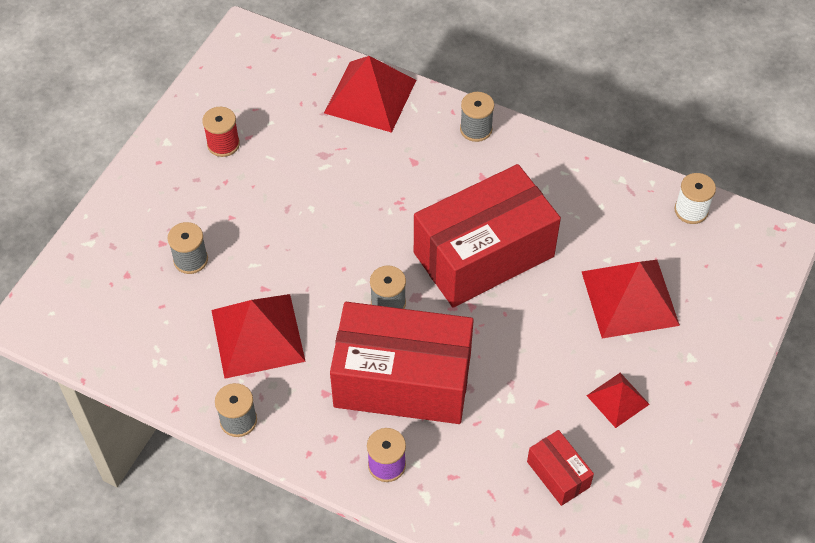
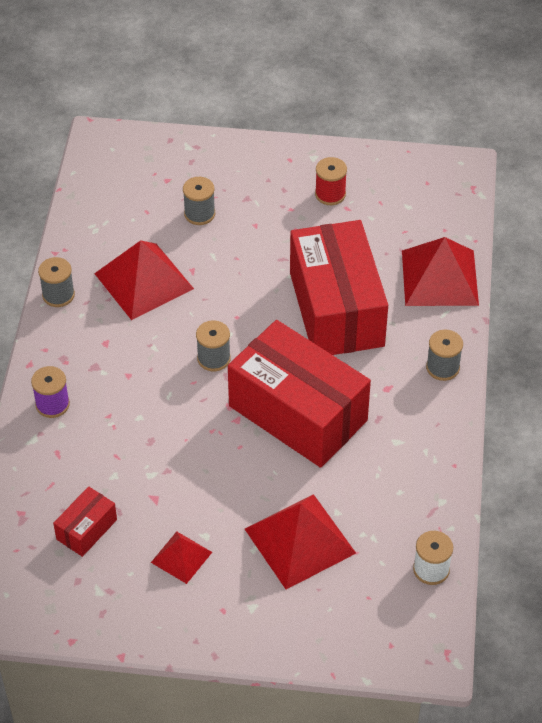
camera: 70 degrees right, 5 degrees down
(402, 380) = (138, 391): red box -> red box (336, 309)

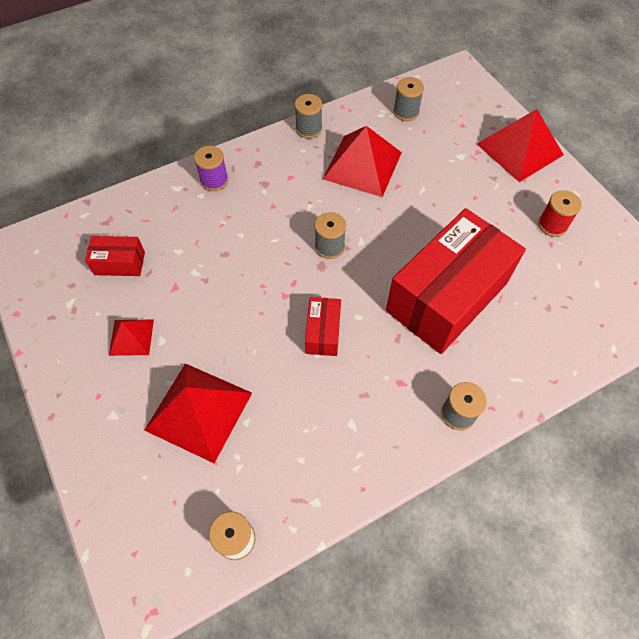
camera: 55 degrees right, 10 degrees up
(199, 214) = (451, 160): grey spool -> grey spool (406, 112)
(298, 413) = (323, 332): red box -> red box, size x0.43
(439, 277) = (549, 352): red pyramid -> red pyramid (519, 149)

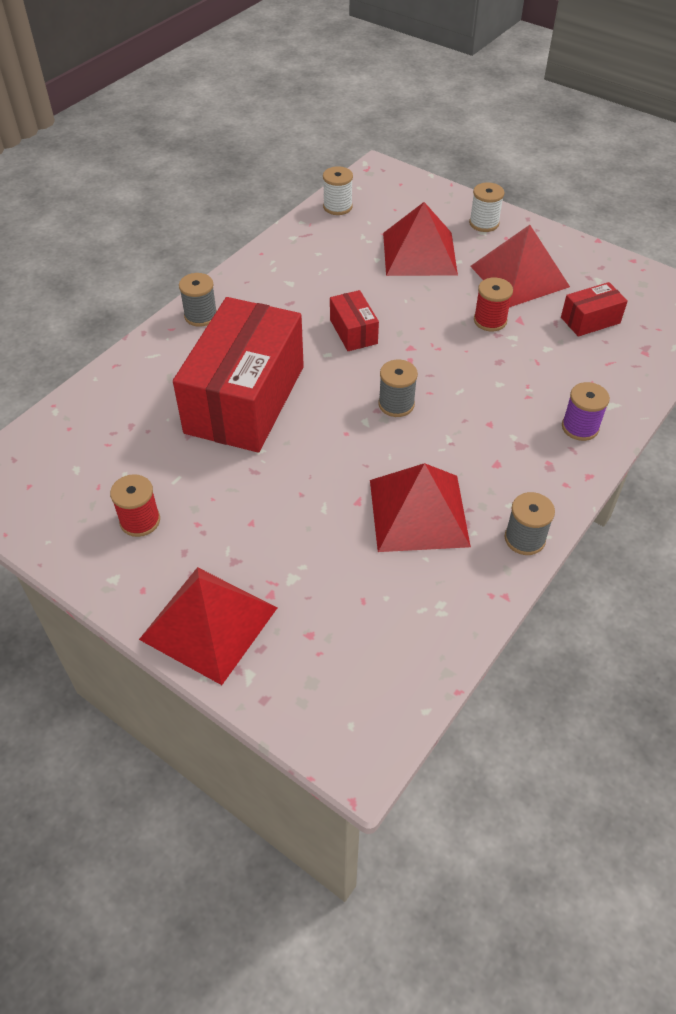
camera: 155 degrees right, 10 degrees down
(100, 429) = (484, 223): none -> white spool
(131, 337) = (519, 276): red pyramid -> red pyramid, size x1.86
(199, 296) = (490, 320): none -> red spool
(406, 112) = (406, 624): grey spool -> none

